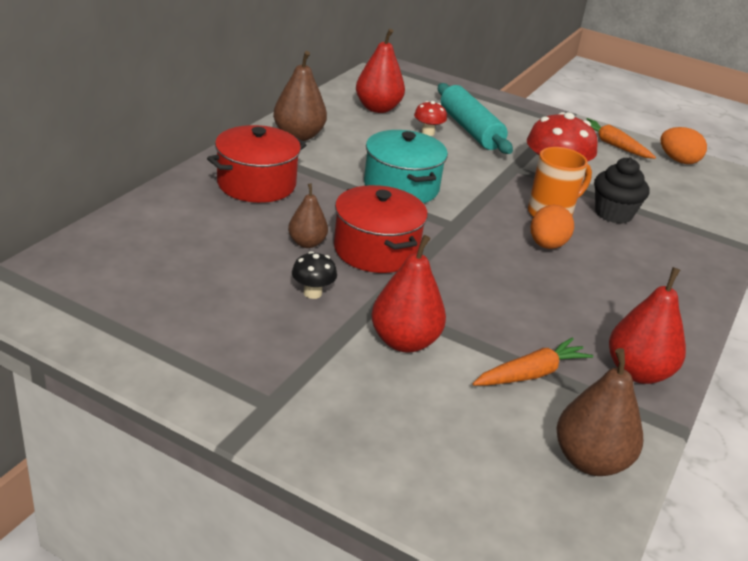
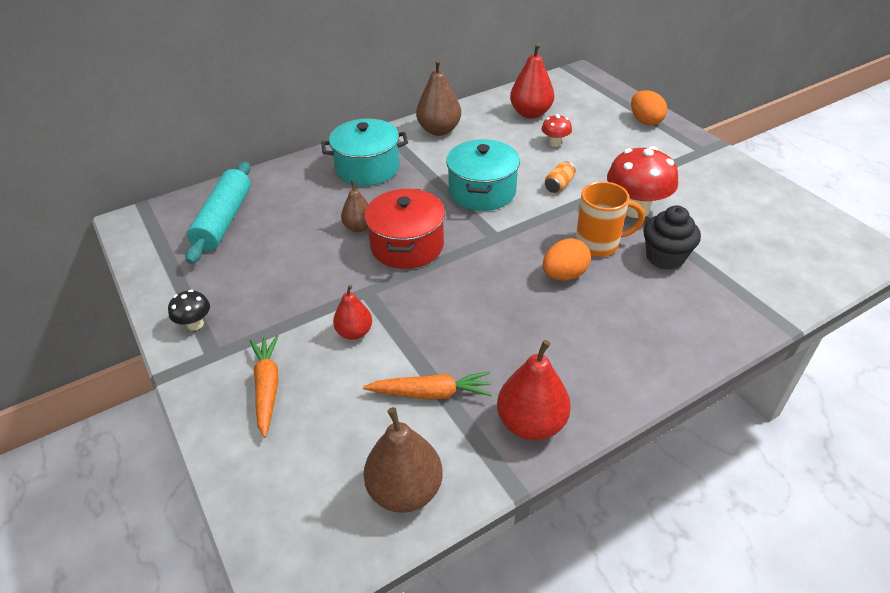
camera: 35 degrees right, 10 degrees up
(256, 184) = (367, 168): red pot -> turquoise pot
(312, 293) = (324, 271): black mushroom -> black mushroom (195, 324)
(404, 341) = (354, 332): red pear -> red pear, size x0.62
(468, 169) = (559, 185): none -> orange can
(470, 129) = (599, 146): turquoise rolling pin -> turquoise rolling pin (224, 220)
(612, 145) = (737, 184): orange carrot -> orange carrot (267, 388)
(678, 160) = (799, 213): orange egg -> orange egg (645, 121)

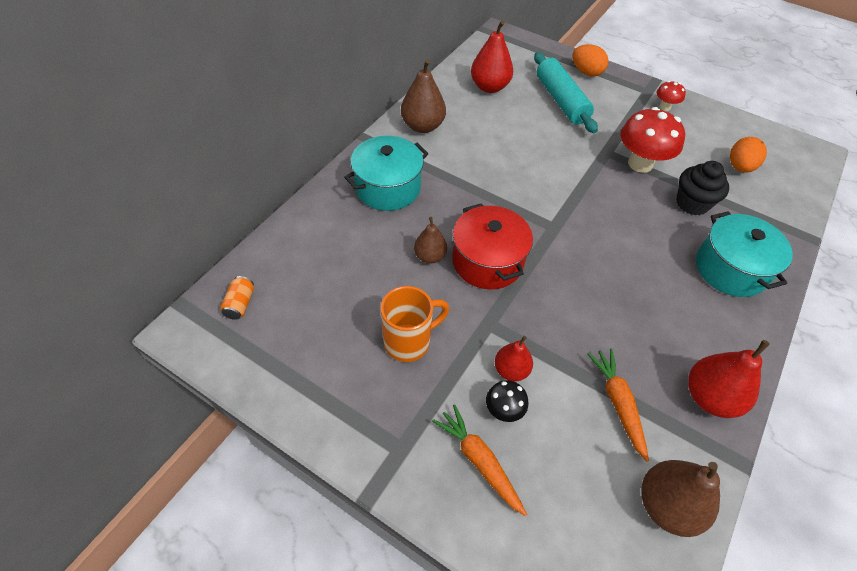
camera: 30 degrees left, 10 degrees up
(195, 324) = (355, 423): black mushroom -> black mushroom (503, 410)
(224, 220) = (289, 293): turquoise rolling pin -> turquoise rolling pin (561, 100)
(431, 393) = (618, 403): orange carrot -> orange carrot turned 75 degrees counterclockwise
(482, 191) = (509, 182): turquoise pot -> turquoise pot (730, 269)
(555, 143) = (532, 114): red mushroom -> red mushroom (665, 107)
(559, 185) = (566, 157): orange can -> orange can (240, 304)
(564, 275) = (633, 246): orange egg -> orange egg (739, 167)
(599, 244) = (637, 207): orange mug -> orange mug (409, 342)

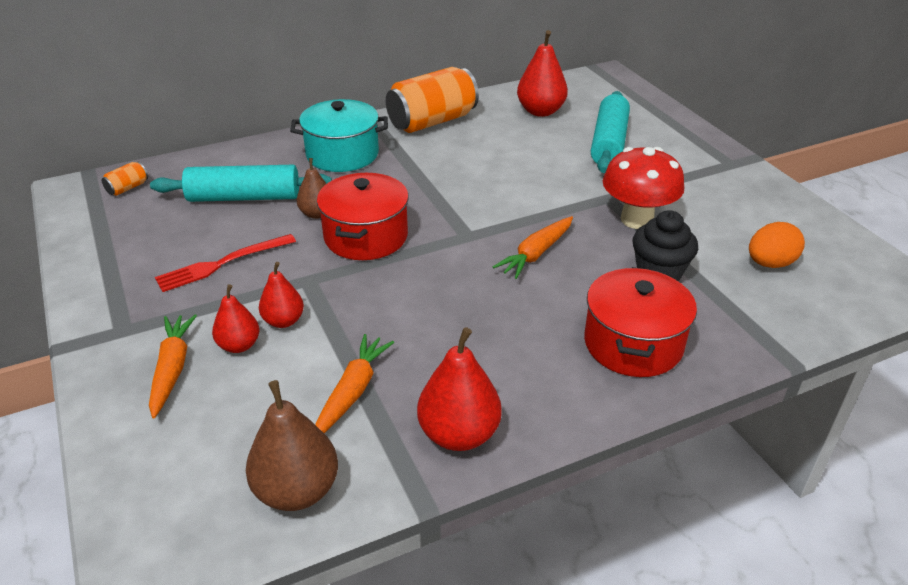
camera: 35 degrees right, 15 degrees down
(355, 266) = (244, 197): none -> turquoise rolling pin
(409, 342) = (222, 264): orange mug -> red fork
(422, 126) = (432, 121): brown pear -> orange can
(503, 410) = (239, 345): black mushroom -> red pear
(586, 72) = (671, 128): orange egg -> none
(611, 222) = (536, 254): none -> orange carrot
(665, 107) = (735, 183): red mushroom -> none
(730, 269) = (633, 344): turquoise pot -> red pot

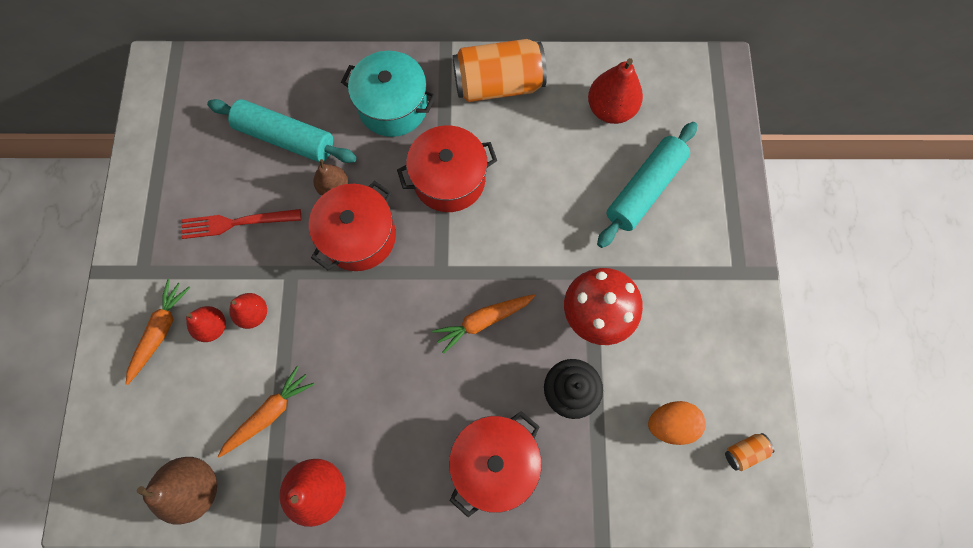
camera: 25 degrees right, 35 degrees up
(127, 188) = (200, 84): orange can -> orange can (744, 451)
(430, 180) = (449, 179): none -> red pot

